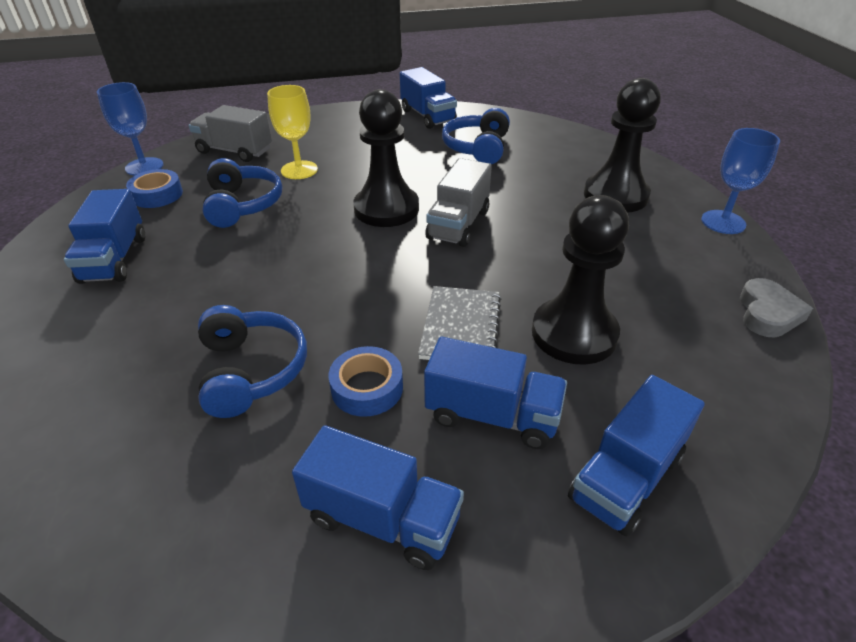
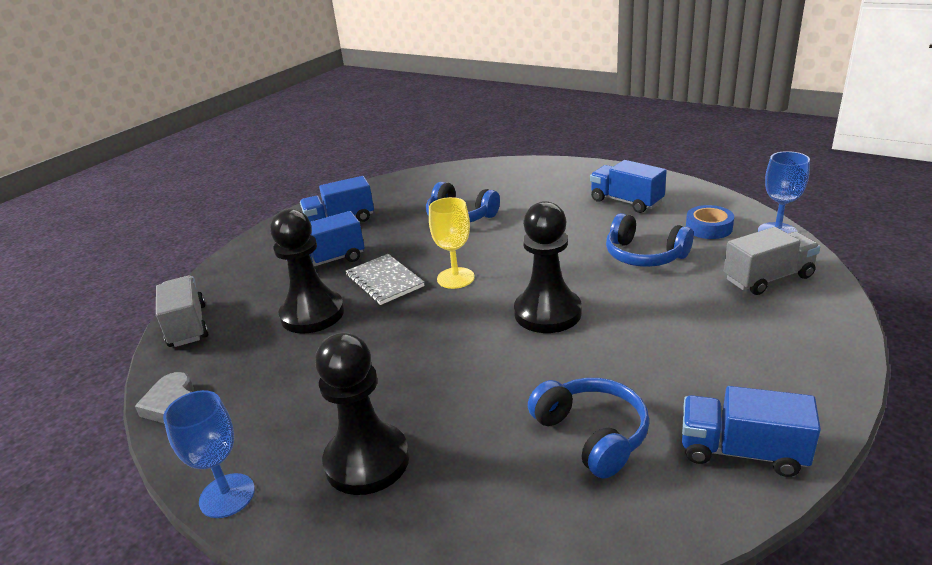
camera: 140 degrees right, 10 degrees down
(299, 170) = (680, 298): yellow goblet -> yellow goblet (455, 278)
(367, 388) = (398, 239): blue tape -> none
(458, 224) = (474, 335): grey truck -> grey truck (187, 326)
(626, 477) = (246, 276): blue truck -> none

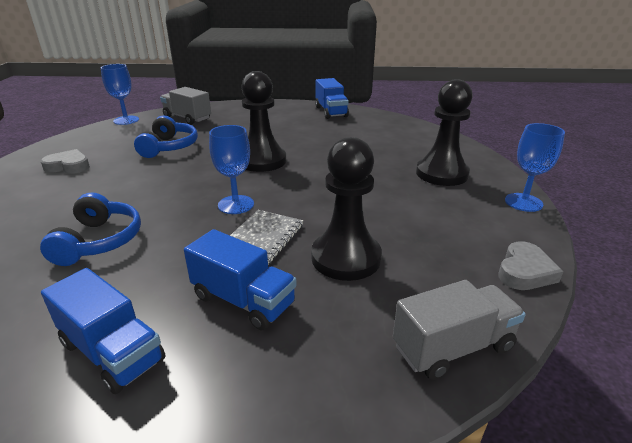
camera: 125 degrees left, 0 degrees up
(187, 326) = (453, 347): grey truck -> grey truck turned 150 degrees counterclockwise
(455, 278) = (236, 204): yellow goblet -> blue goblet
(592, 434) = (354, 133): blue headphones -> none
(626, 201) = (68, 166): blue truck -> grey heart
(708, 228) = (121, 136): blue tape -> none

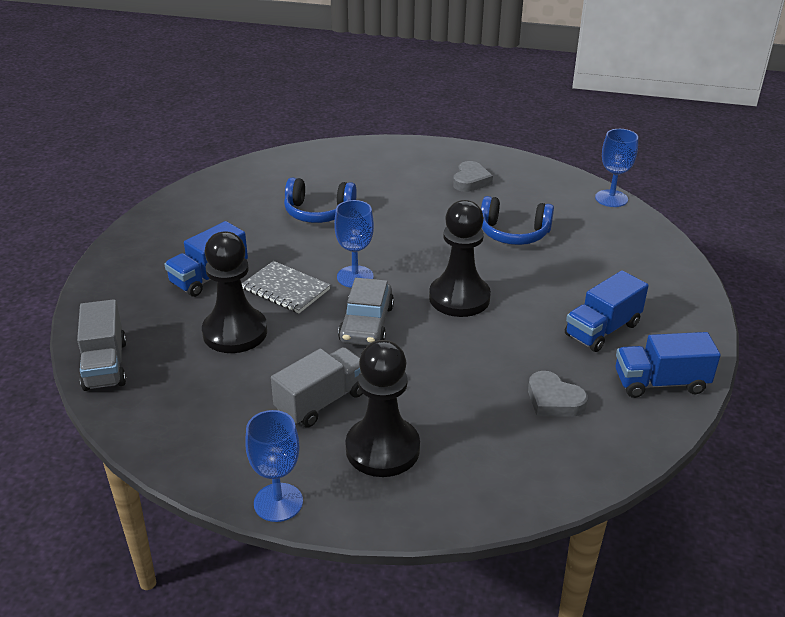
camera: 100 degrees right, 5 degrees up
(112, 352) = (190, 230): blue truck -> blue truck (602, 330)
(187, 118) = (621, 242): grey truck -> grey truck (321, 402)
(307, 192) = (366, 324): none -> grey car
(525, 271) = (157, 441): grey heart -> grey heart (554, 400)

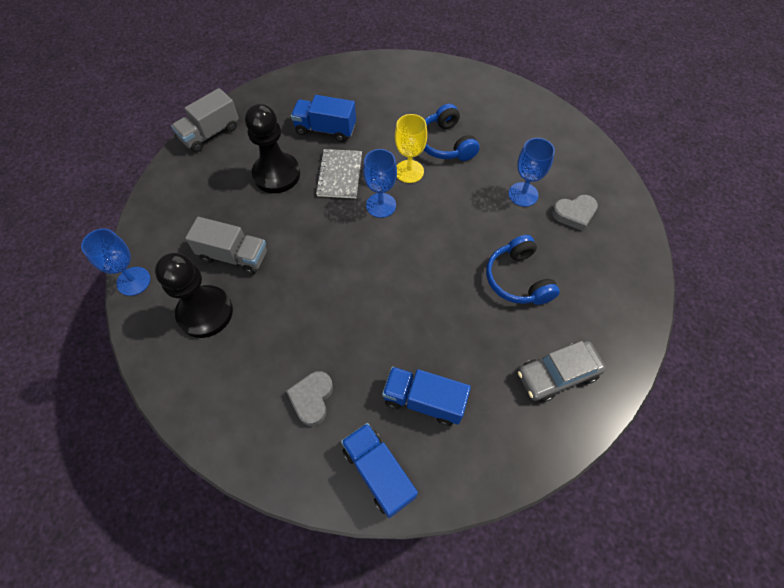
camera: 60 degrees right, 25 degrees up
(330, 245) = (409, 171): none -> yellow goblet
(366, 324) = (330, 239): grey car -> grey car (557, 374)
(459, 298) = (399, 281): black pawn -> none
(611, 198) = (640, 332): blue goblet -> blue goblet (523, 194)

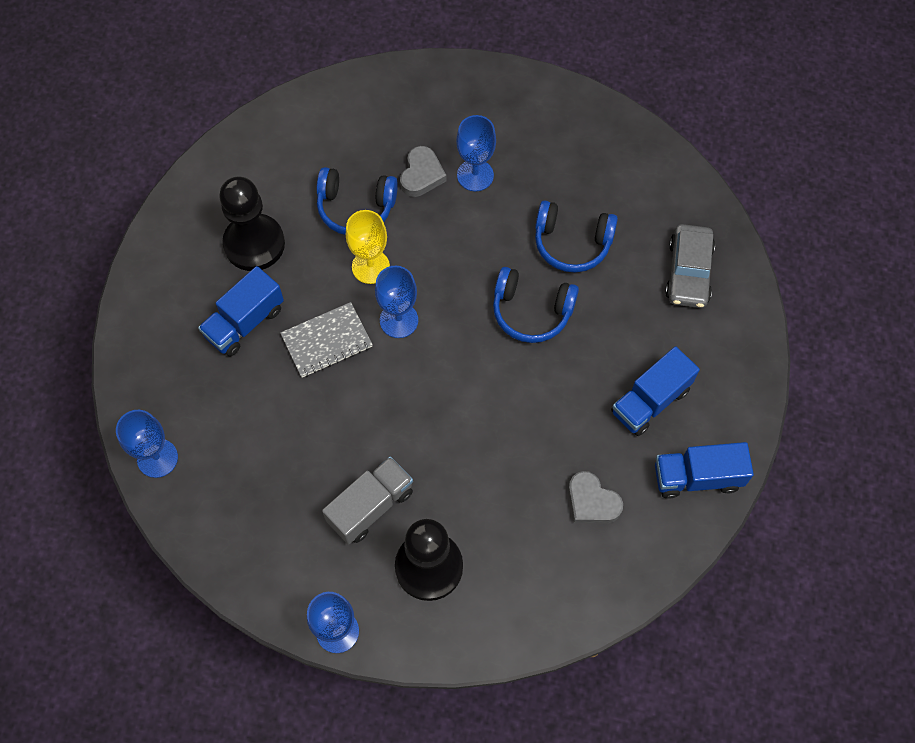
camera: 60 degrees left, 5 degrees up
(210, 133) = (157, 458): grey truck -> blue goblet
(276, 174) = (280, 409): black pawn -> black pawn (254, 244)
(339, 175) = (327, 341): grey notebook -> grey notebook turned 60 degrees counterclockwise
(443, 280) = (531, 311): none -> blue headphones
(574, 214) = (529, 145): grey heart -> grey heart (422, 175)

